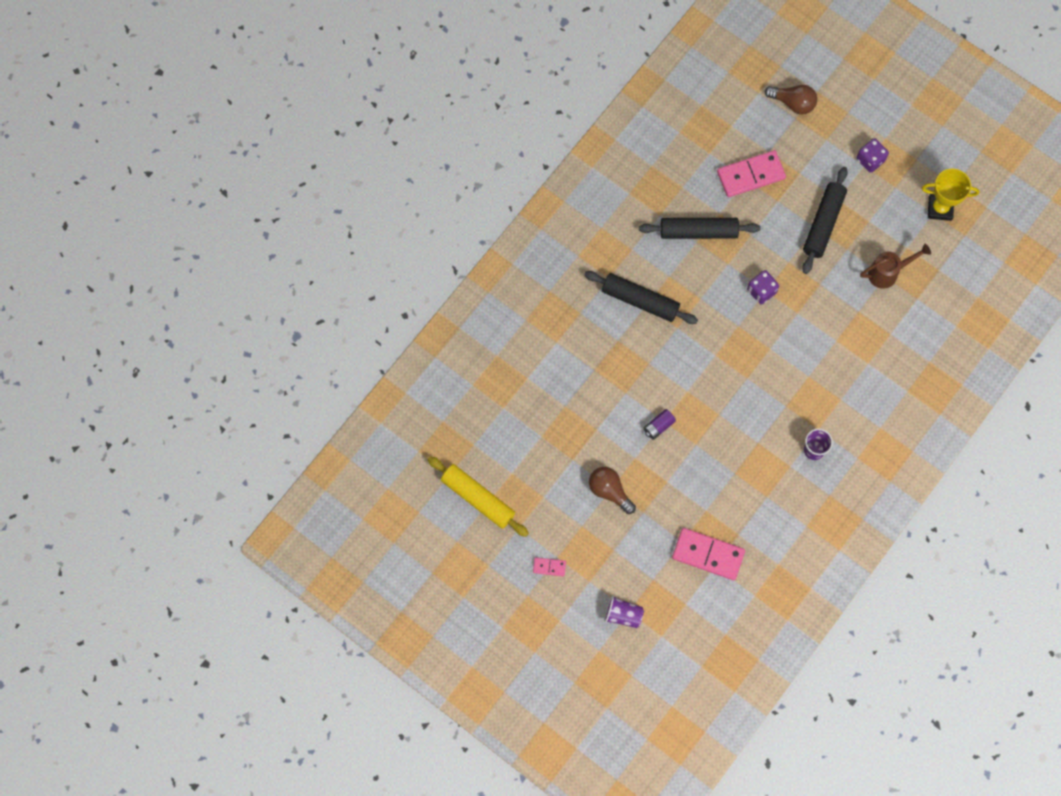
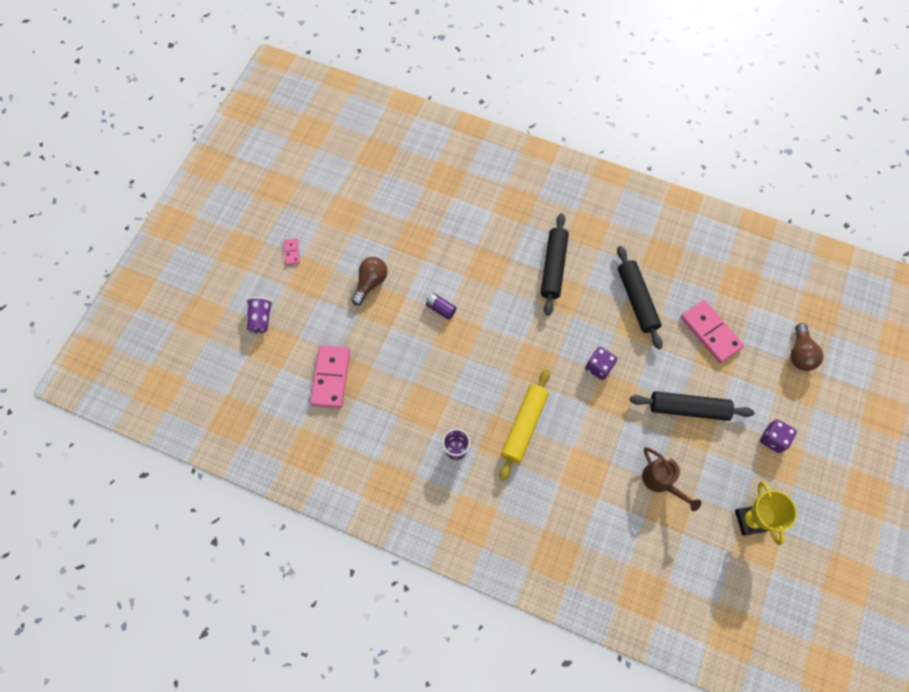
camera: 75 degrees right, 5 degrees down
(478, 498) = (339, 186): yellow rolling pin -> yellow rolling pin (524, 426)

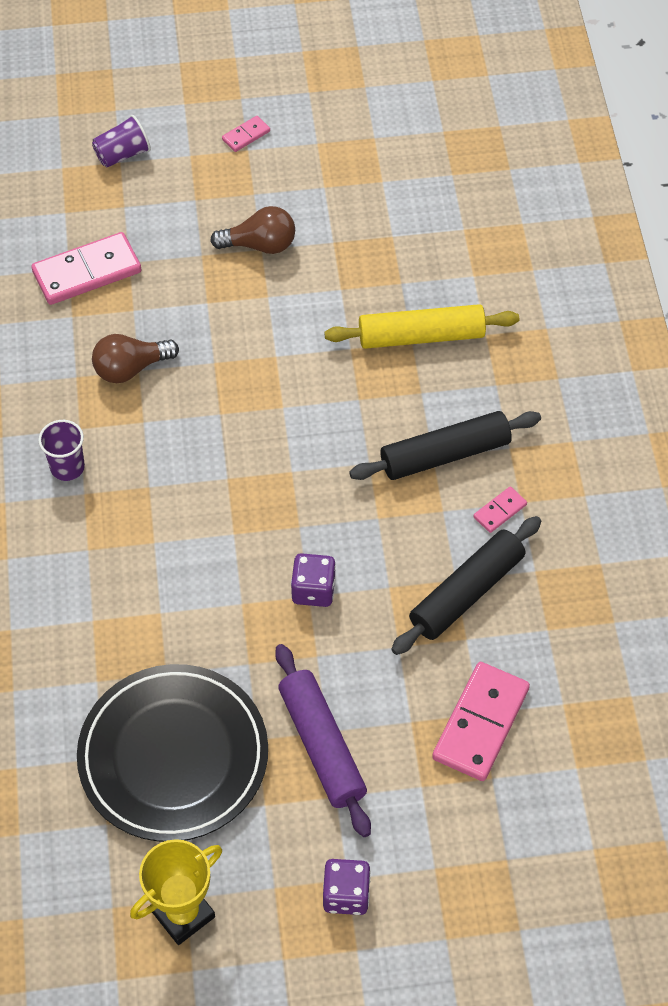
camera: 60 degrees right, 10 degrees down
(440, 309) = (275, 346): purple battery -> none
(524, 426) = (155, 535): yellow rolling pin -> yellow rolling pin (421, 336)
(599, 261) = (500, 511): none -> pink domino
(660, 482) = (173, 756): brown watering can -> black plate
(688, 408) = (322, 745): black rolling pin -> purple rolling pin
(800, 354) = (533, 878): brown light bulb -> brown light bulb (131, 368)

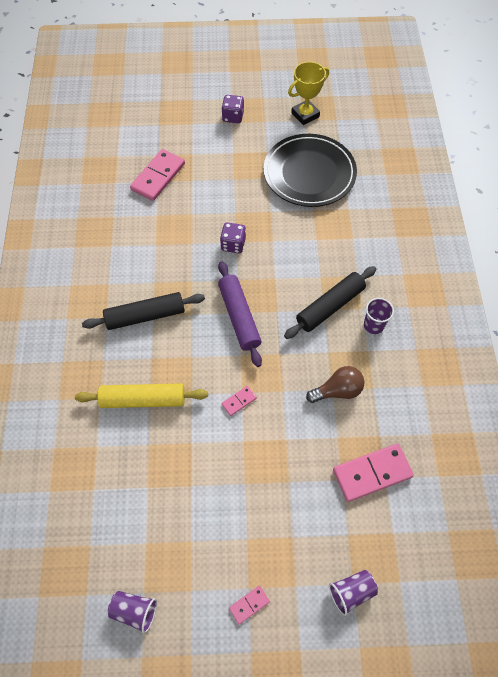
camera: 175 degrees left, 5 degrees up
(260, 245) = (245, 487): brown light bulb -> none
(322, 745) = (237, 173): purple rolling pin -> purple rolling pin (239, 317)
(381, 122) = (134, 610): none -> purple cup
(466, 592) = (151, 237): black rolling pin -> black rolling pin (330, 307)
(500, 511) = (121, 279): pink domino -> pink domino (239, 401)

